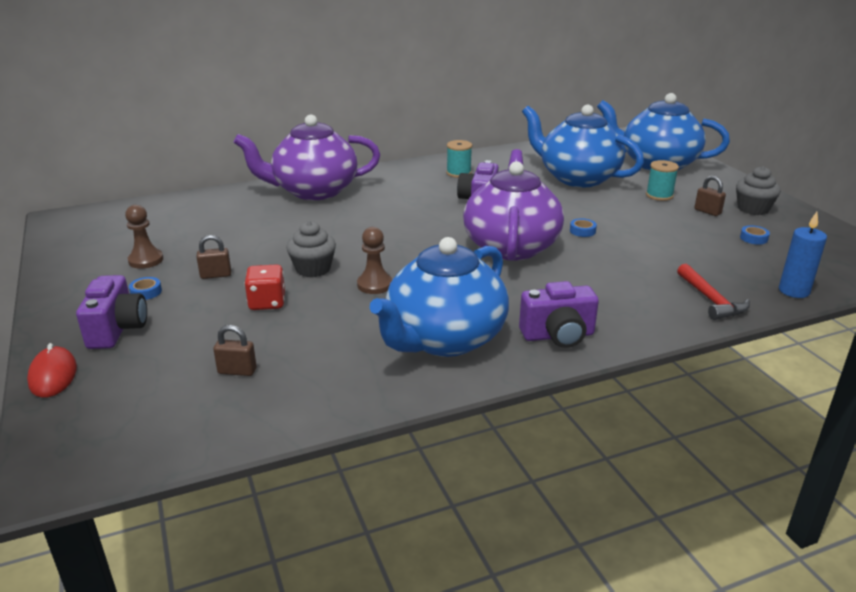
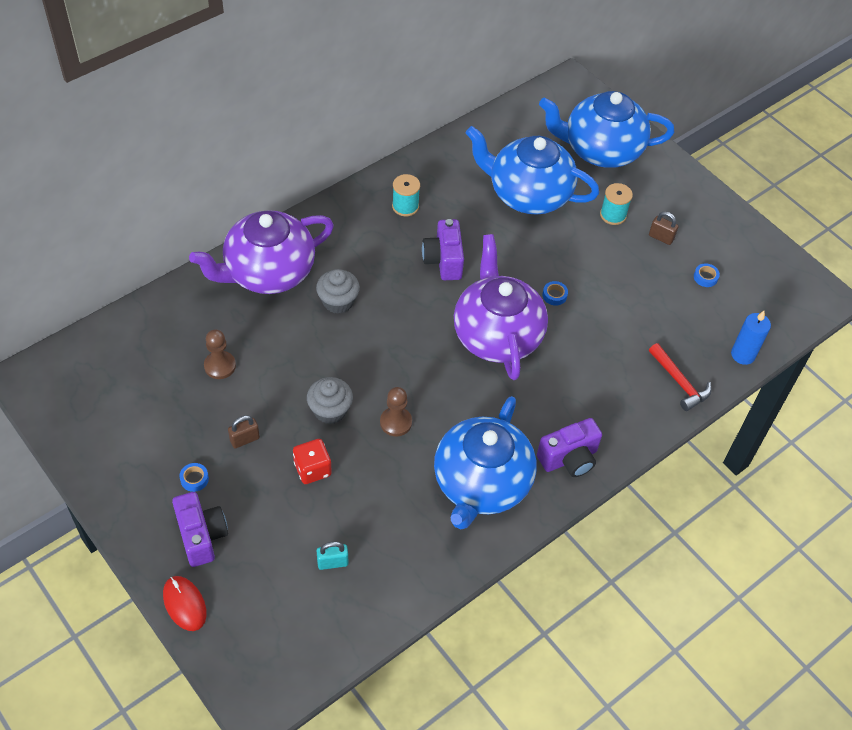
camera: 20 degrees left, 25 degrees up
(146, 260) = (164, 431): brown pawn -> brown pawn (220, 366)
(237, 371) = (332, 562): brown padlock -> turquoise padlock
(753, 209) = (701, 224): grey cupcake -> grey cupcake (338, 301)

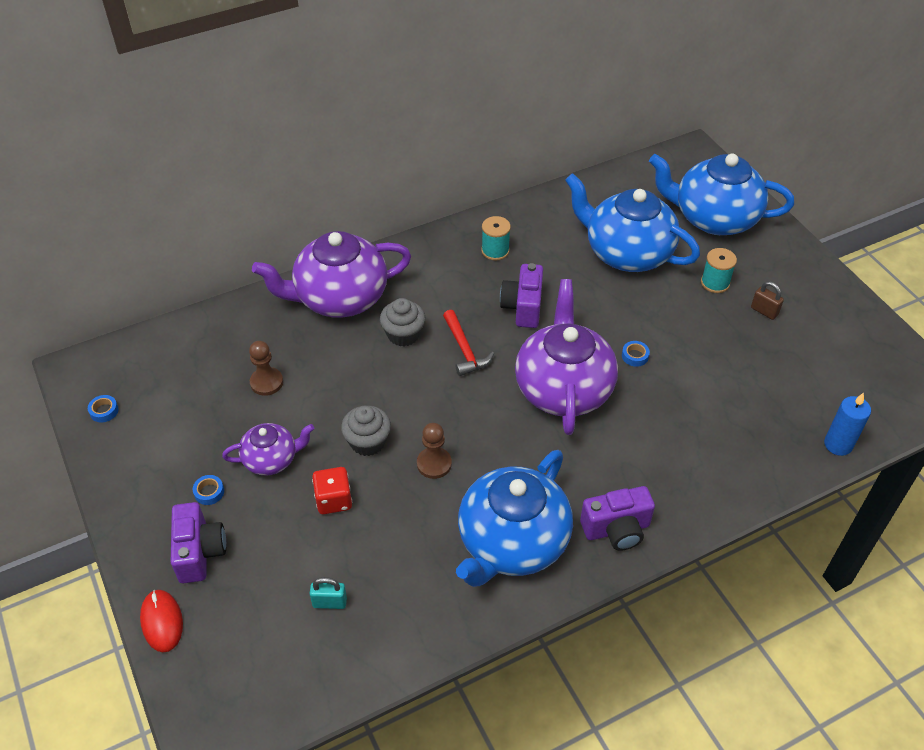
camera: 15 degrees right, 5 degrees down
(244, 439) = (271, 459): brown padlock -> purple teapot
(679, 382) = (759, 464): red hammer -> red hammer (464, 349)
(705, 277) = (807, 357): blue tape -> blue tape (104, 411)

